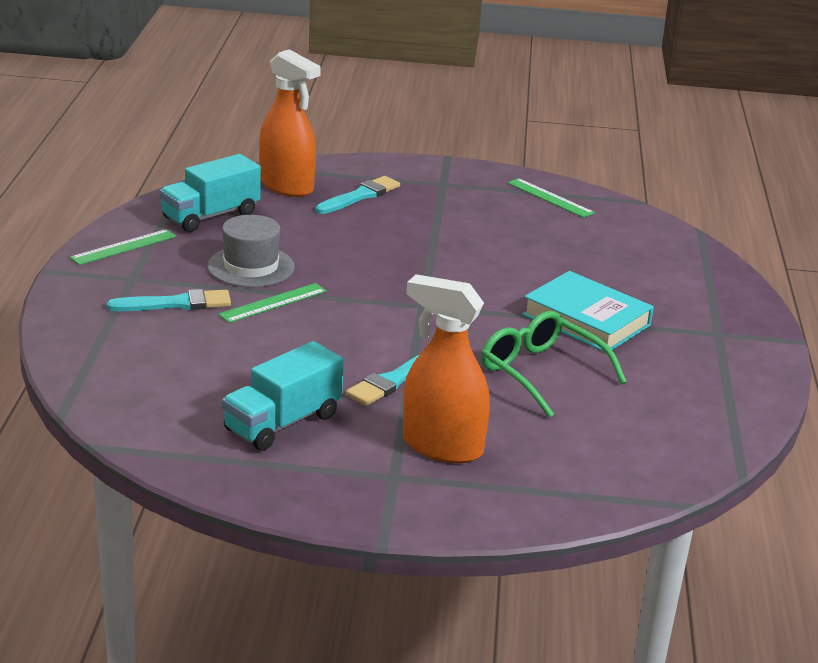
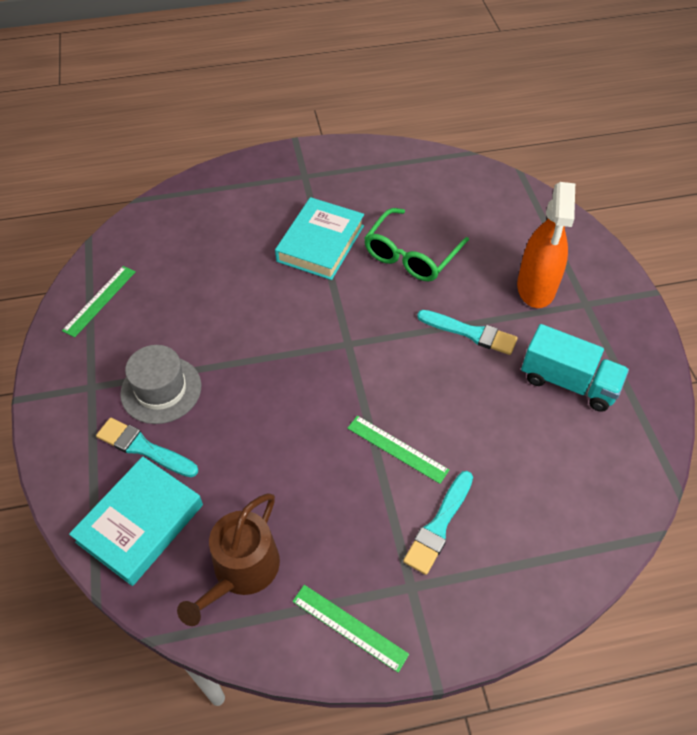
camera: 105 degrees left, 25 degrees up
(176, 304) = (439, 526): turquoise brush -> turquoise brush turned 120 degrees counterclockwise
(211, 216) = (241, 571): turquoise truck -> brown watering can
(251, 267) = (338, 490): grey hat -> grey hat (161, 390)
(287, 186) = (140, 523): orange spray bottle -> turquoise book

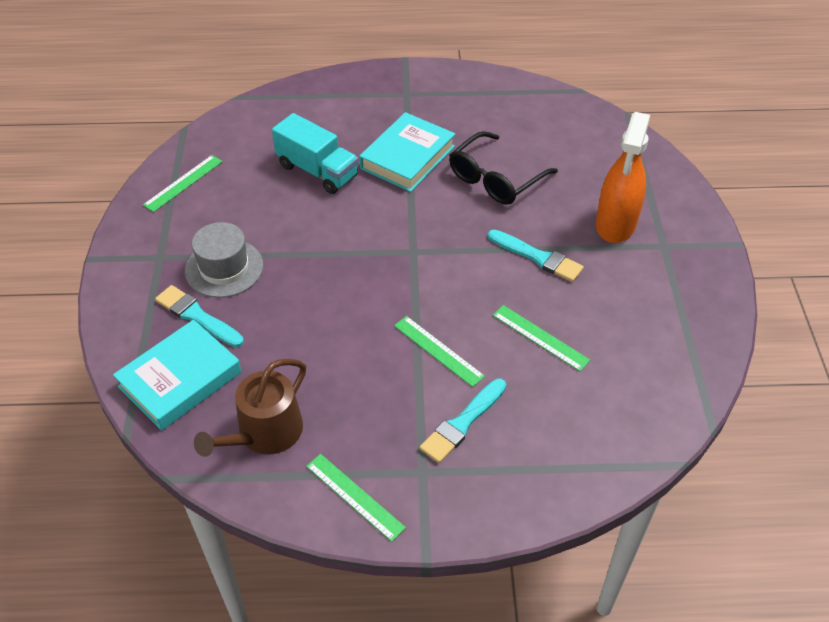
camera: 10 degrees right, 5 degrees down
(411, 255) = (495, 179): green glasses -> black glasses
(493, 419) = (540, 337): none -> green ruler
(568, 382) = (625, 315): turquoise truck -> turquoise truck (317, 171)

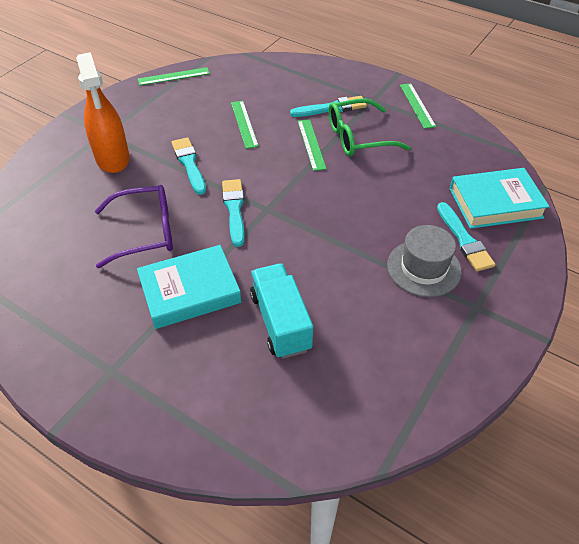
camera: 145 degrees left, 0 degrees up
(183, 183) = (420, 381): green ruler -> green ruler (173, 76)
(264, 433) = (452, 151): brown watering can -> none
(393, 391) = (358, 137): none -> green glasses
(443, 235) = (234, 209): none -> turquoise brush
(495, 179) = (145, 232): black glasses -> purple glasses
(615, 224) = (112, 158): orange spray bottle -> orange spray bottle turned 105 degrees clockwise

